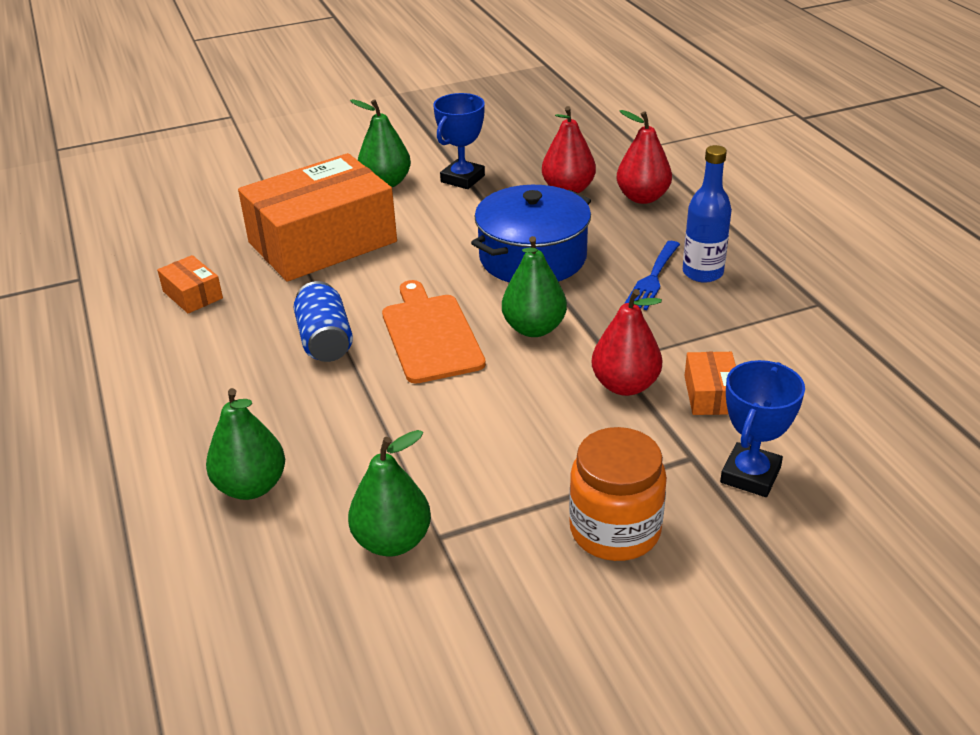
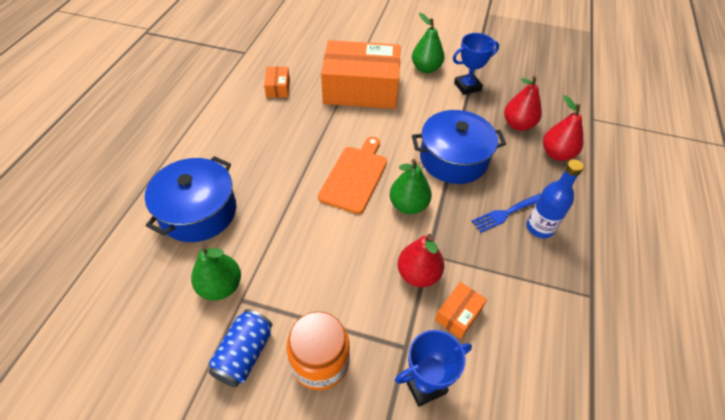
camera: 35 degrees right, 15 degrees up
(251, 486) = (198, 211): green pear -> blue pot
(325, 341) = (305, 149): blue can -> blue can (244, 354)

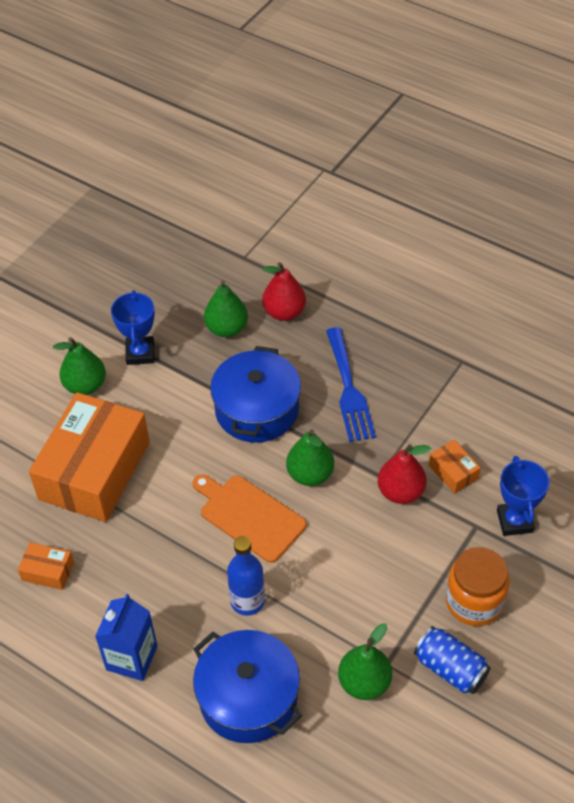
camera: 70 degrees left, 0 degrees up
(221, 141) = (131, 658): none -> blue carton
(506, 213) = (349, 390): blue fork -> blue fork, size x1.52
(518, 125) = (226, 328): red pear -> green pear
(539, 228) = (376, 368): blue bottle -> blue bottle (247, 601)

